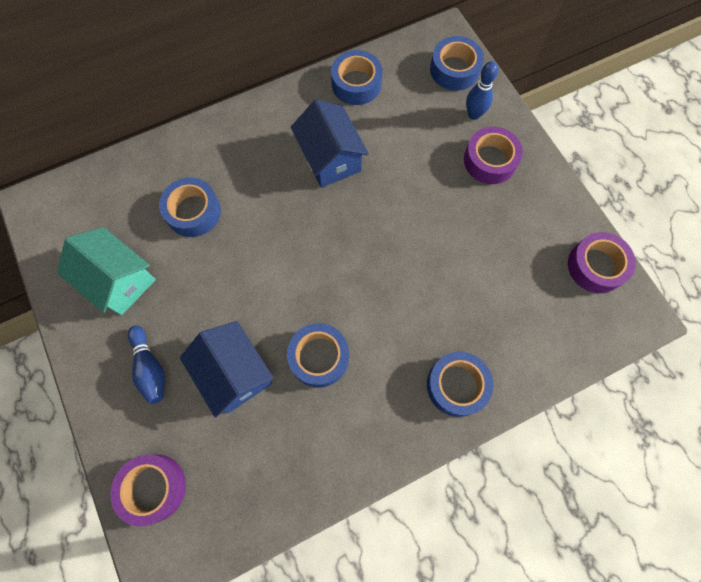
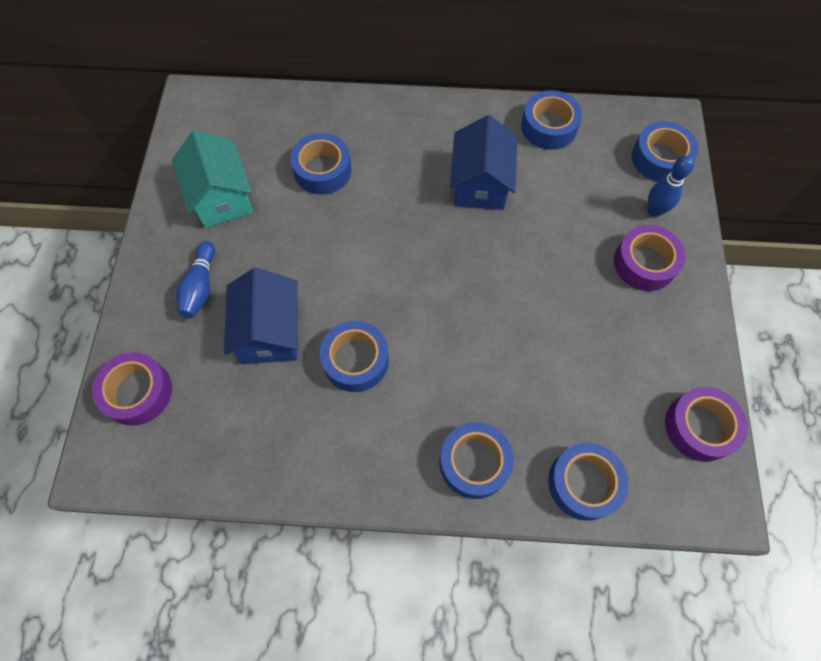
camera: 30 degrees right, 5 degrees down
(542, 354) = (584, 483): none -> blue tape

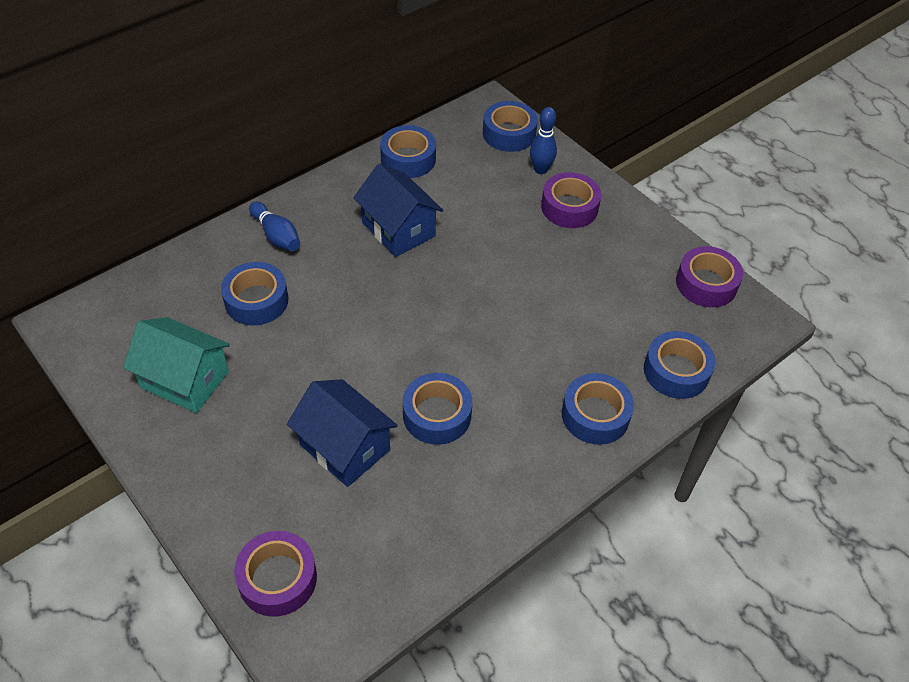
camera: 45 degrees left, 15 degrees down
(200, 287) = (244, 459): blue bowling pin -> blue bowling pin (276, 235)

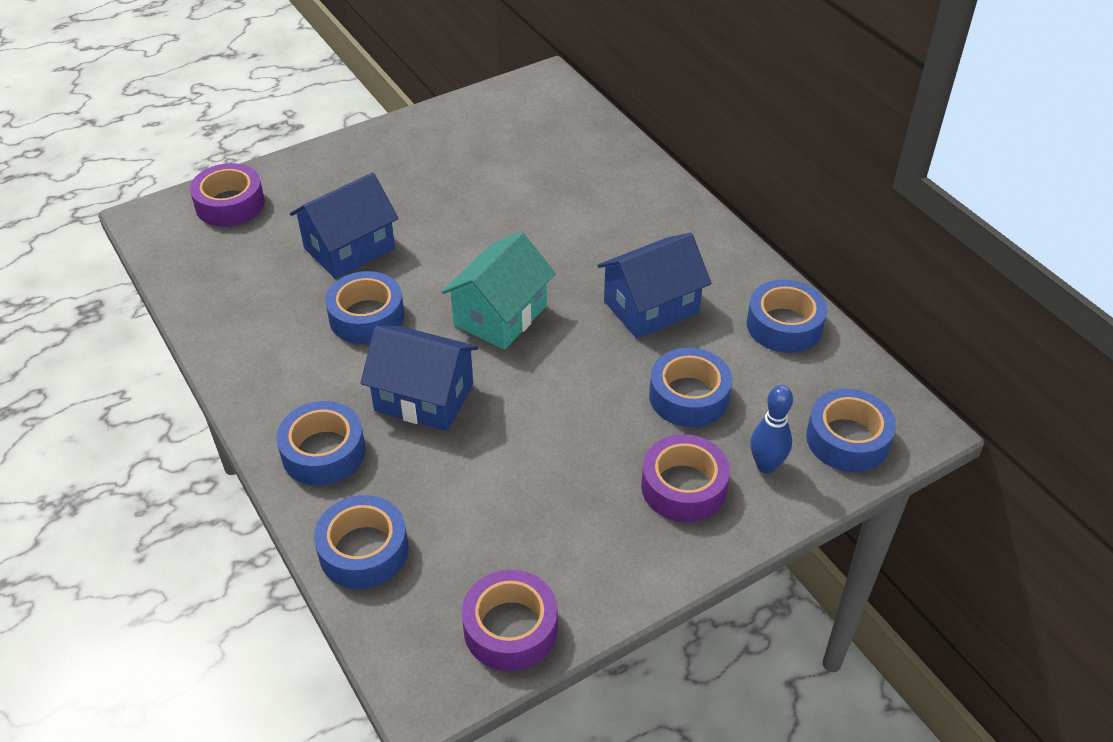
camera: 100 degrees right, 5 degrees down
(185, 380) = (460, 150): turquoise house -> turquoise house (500, 315)
(256, 300) = (552, 194): blue tape -> blue tape (689, 396)
(276, 235) = (648, 209): blue bowling pin -> none
(523, 358) = (424, 397): none -> blue house

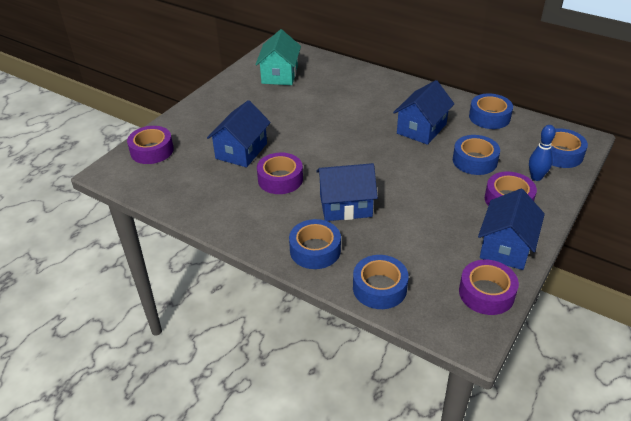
camera: 25 degrees left, 5 degrees down
(366, 317) = (280, 179): blue tape -> purple tape
(500, 315) = (351, 156): turquoise house -> turquoise house (279, 75)
(607, 566) = (506, 247): none -> blue house

